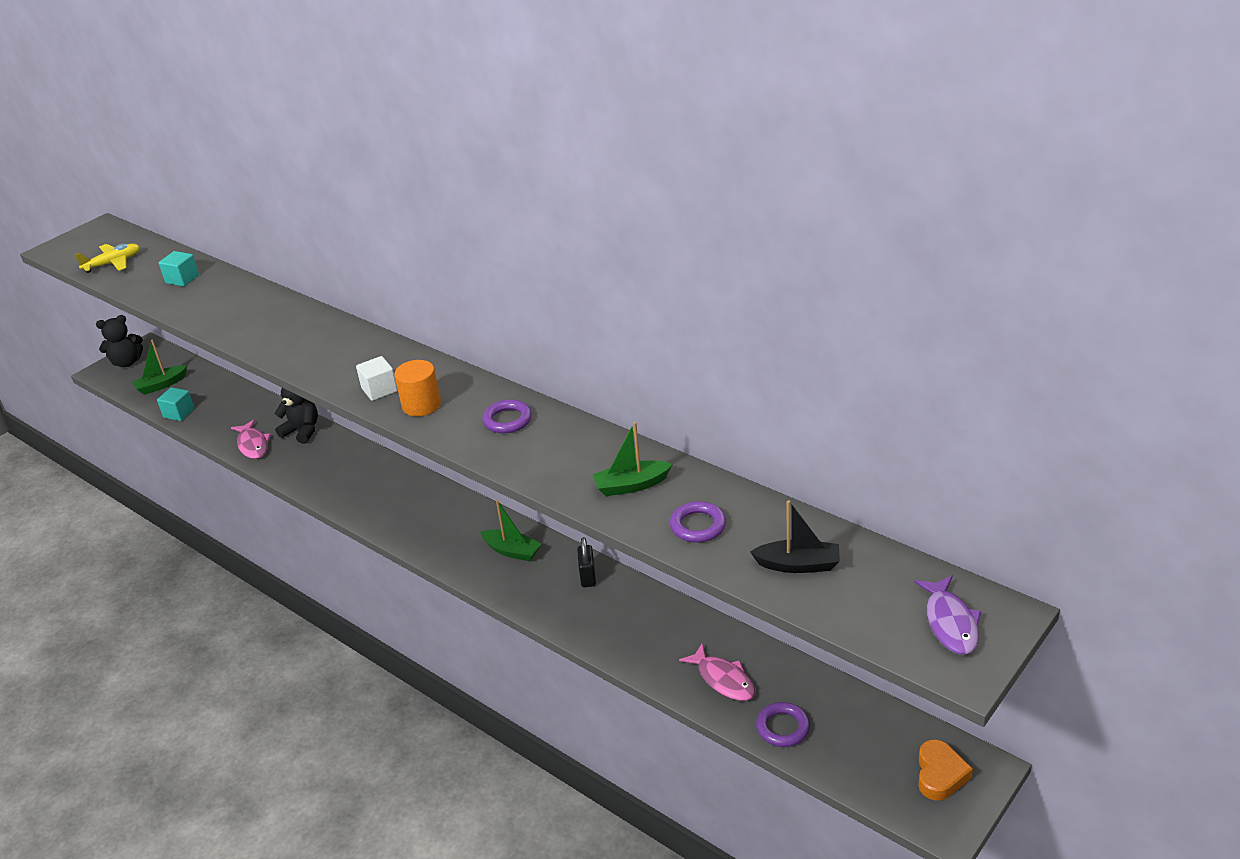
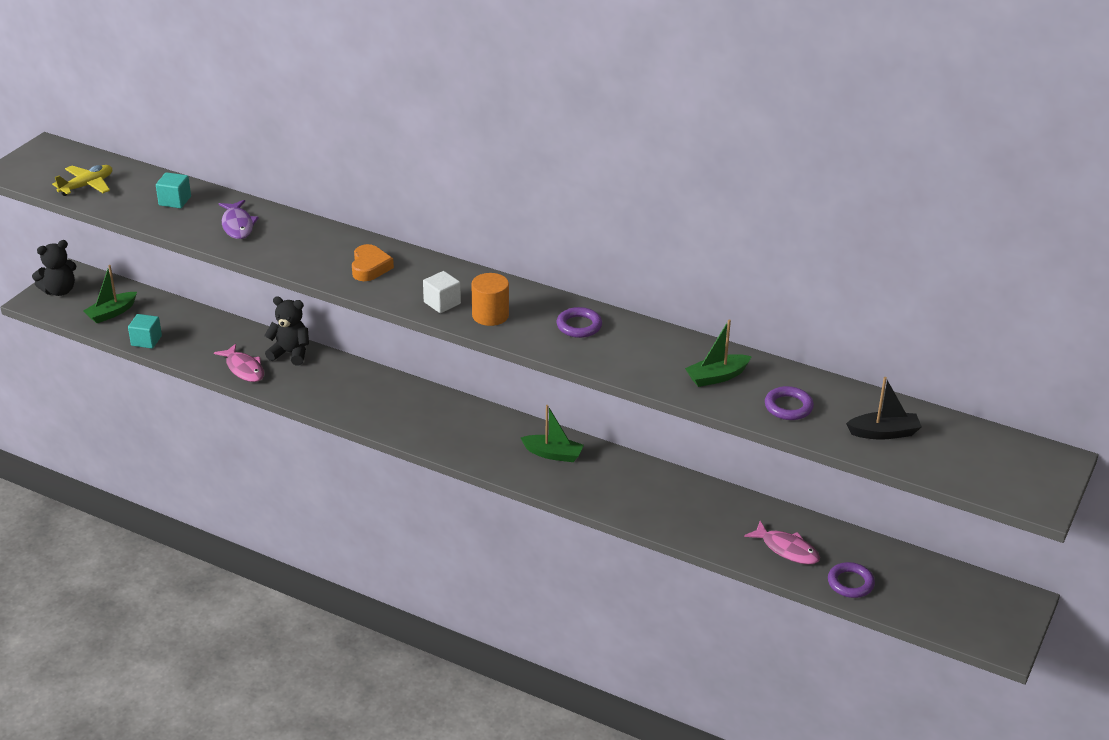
camera: 15 degrees left, 0 degrees up
(588, 576) = (633, 472): black padlock -> none
(940, 774) = (990, 608): orange heart -> orange heart (370, 267)
(950, 623) = (1019, 469): purple fish -> purple fish (237, 225)

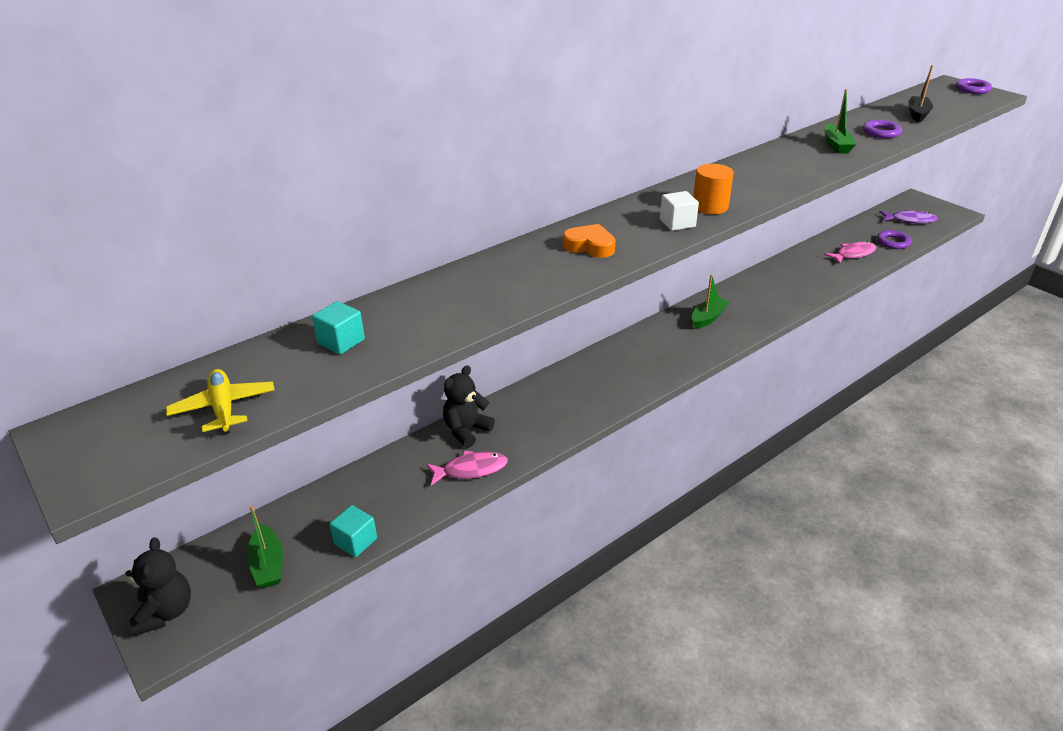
camera: 65 degrees left, 0 degrees up
(237, 225) = (440, 307): purple fish -> purple fish (910, 220)
(579, 326) = (744, 176): purple ring -> purple ring (972, 89)

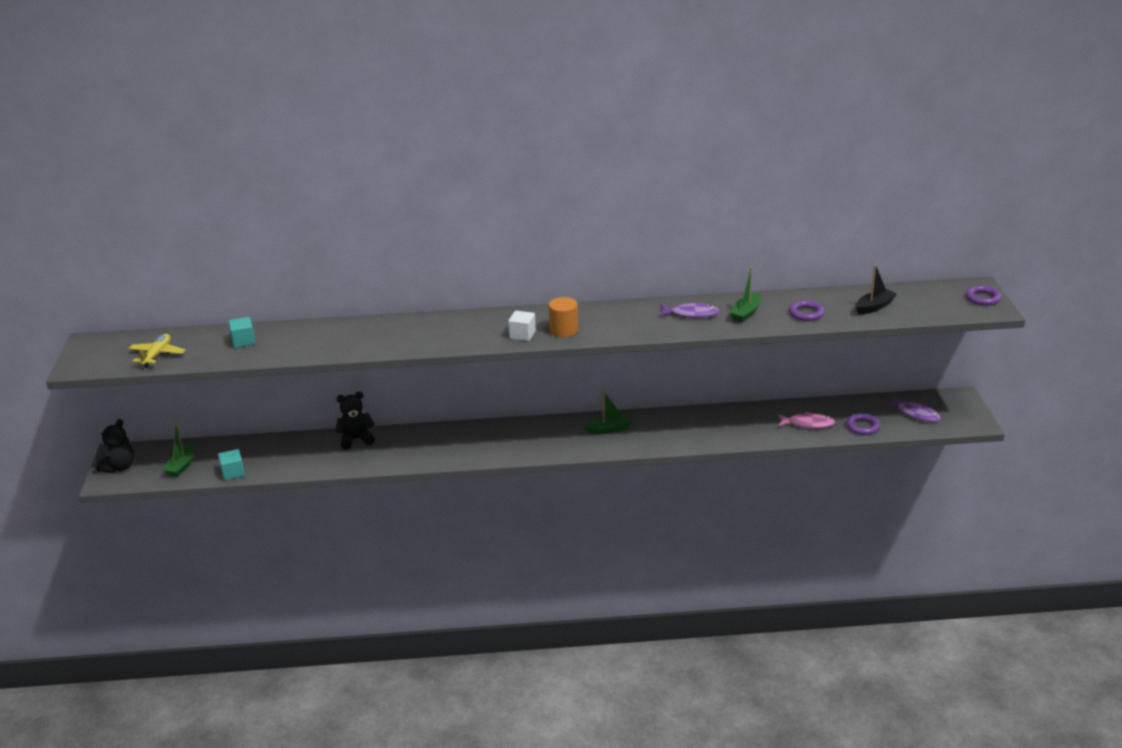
camera: 35 degrees right, 5 degrees down
(471, 469) = (332, 462): pink fish -> none
(590, 246) = (445, 332): orange heart -> none
(794, 158) = (691, 314): none -> purple fish

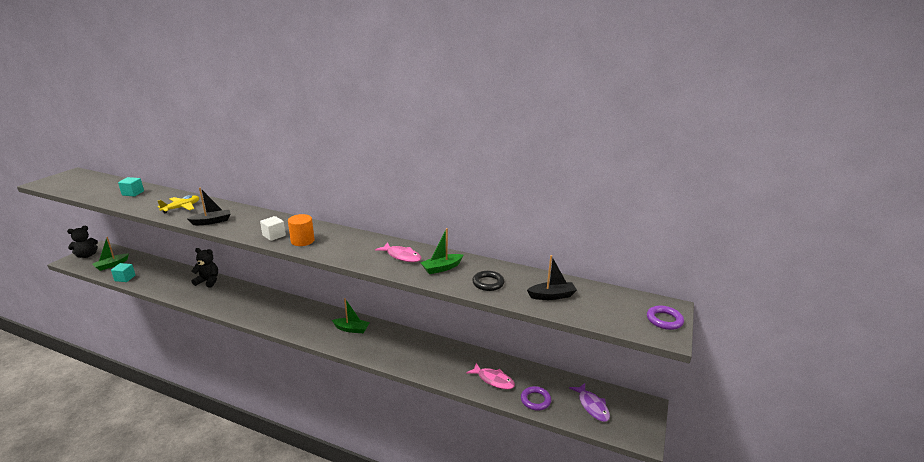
camera: 25 degrees right, 5 degrees down
(157, 355) = (84, 188): yellow plane -> yellow plane (181, 208)
(420, 342) = (212, 221): none -> black boat
(691, 314) = (402, 256): purple fish -> pink fish
(806, 313) = (488, 283): purple ring -> black ring

